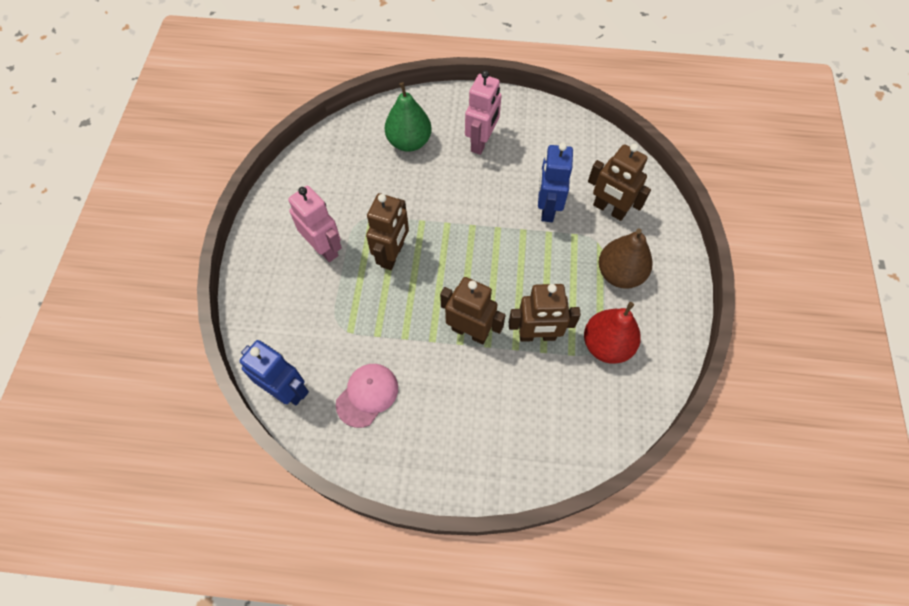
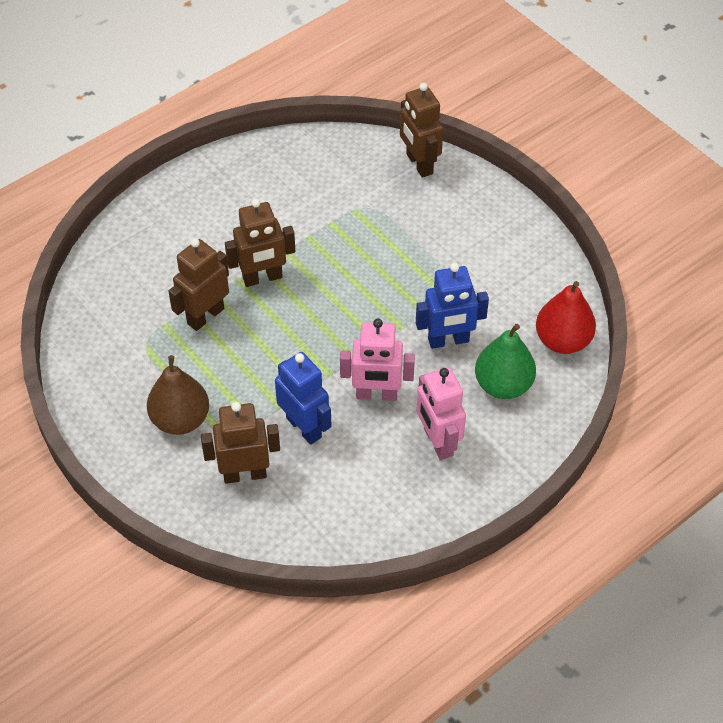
camera: 135 degrees right, 10 degrees down
(286, 390) = (351, 147): blue robot -> blue robot (448, 340)
(324, 248) = (451, 244): pink robot -> pink robot (376, 395)
(367, 395) = (291, 185): pink cap -> none
(392, 255) = (391, 282): brown robot -> brown robot (419, 164)
(606, 345) = (141, 352): red pear -> red pear (562, 341)

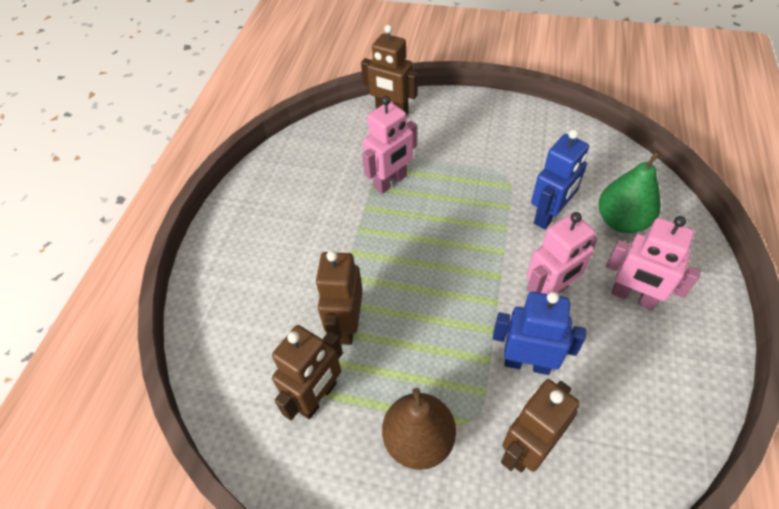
camera: 35 degrees left, 0 degrees up
(262, 278) = (362, 262): brown robot -> brown robot (318, 397)
(350, 228) = (390, 182): none -> pink robot
(562, 341) = (618, 165): red pear -> none

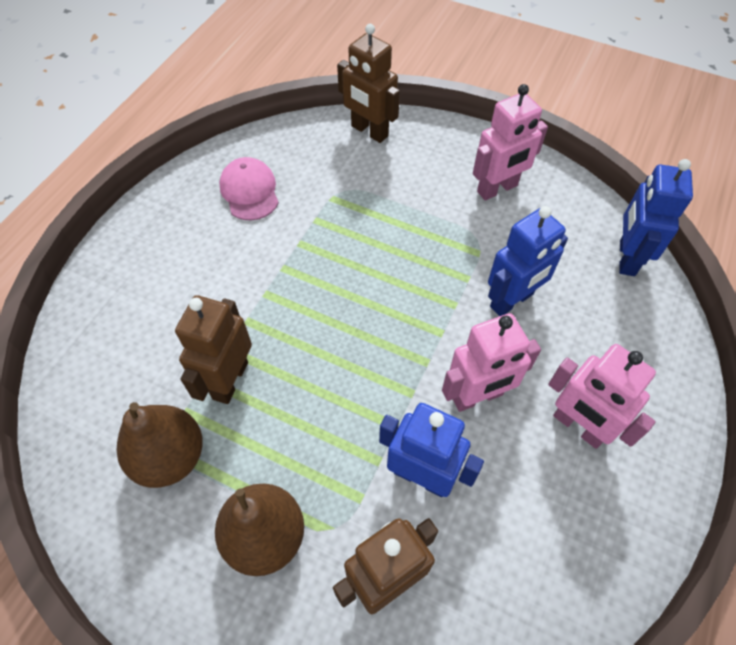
camera: 10 degrees right, 5 degrees up
(311, 176) = (249, 191): none -> pink cap
(318, 397) = (170, 457): brown robot -> brown pear
(390, 182) = (338, 218): pink robot -> pink robot (497, 189)
(621, 221) = (598, 328): green pear -> none
(623, 166) = (626, 258): none -> blue robot

